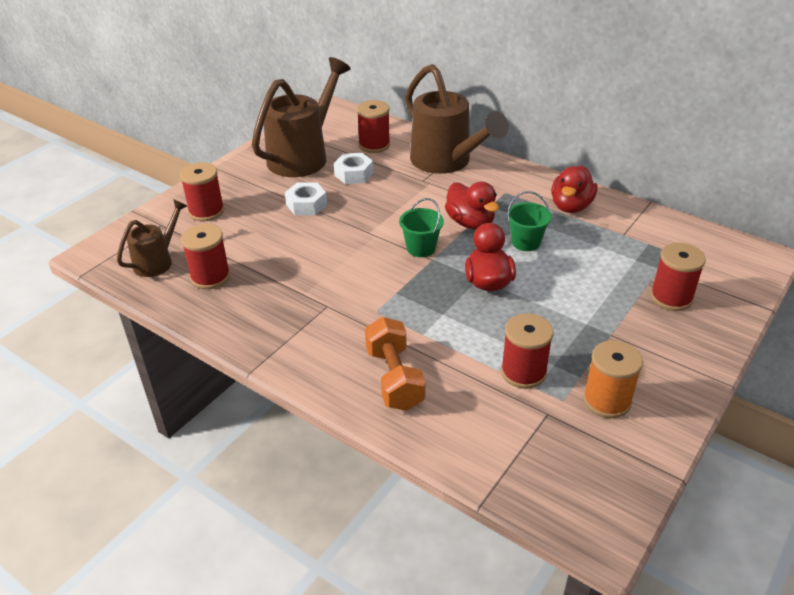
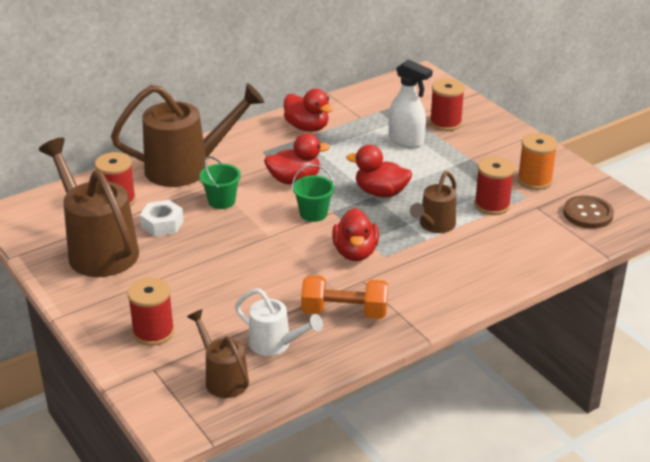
camera: 70 degrees left, 5 degrees down
(210, 277) = (275, 344): red spool -> white watering can
(306, 205) = (194, 263): white nut -> none
(371, 290) = (355, 252): none -> red duck
(394, 378) = (471, 264): orange dumbbell -> orange dumbbell (344, 312)
(452, 334) = (434, 225): none -> brown watering can
(526, 242) = (341, 161): green bucket -> green bucket (221, 201)
(566, 468) = (588, 214): none -> brown button
(605, 277) = (406, 141): none -> white spray bottle

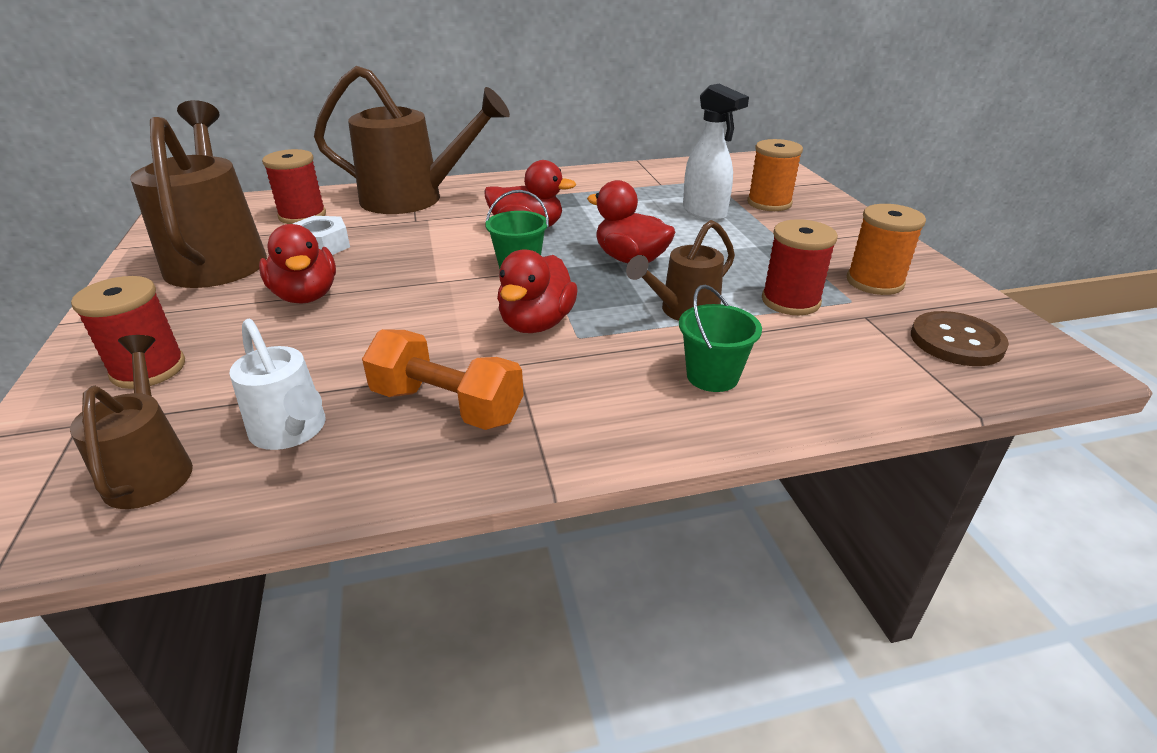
camera: 20 degrees right, 0 degrees up
(221, 201) = (417, 235): green bucket -> green bucket (712, 376)
(307, 127) = (588, 184): red duck -> red duck (306, 296)
(445, 123) = (769, 203): red spool -> orange spool

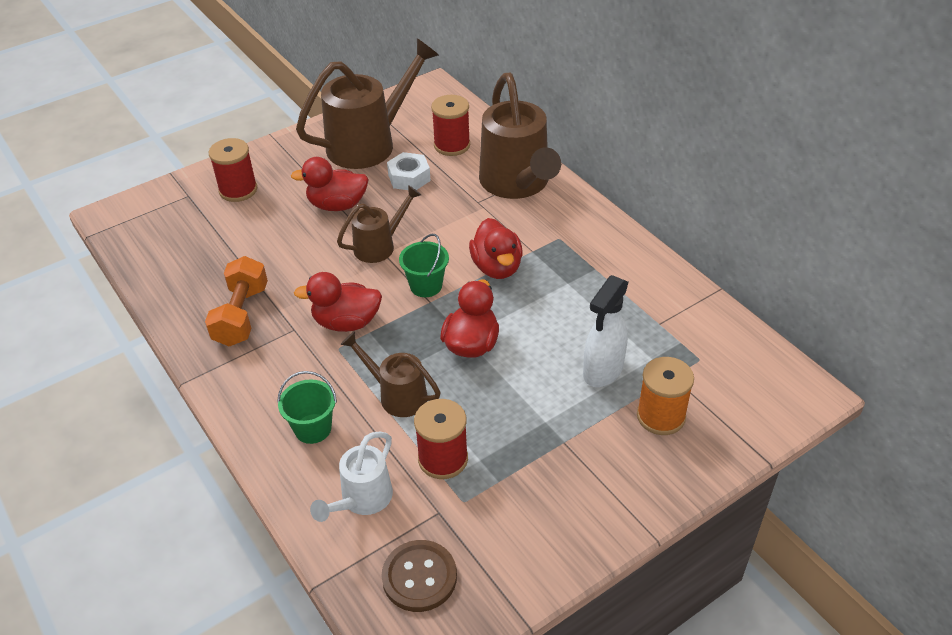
camera: 70 degrees right, 10 degrees up
(151, 468) = (163, 237): brown watering can -> brown watering can (379, 246)
(291, 431) = (202, 267): white watering can -> white watering can (362, 500)
(306, 296) = (337, 205): red duck -> red duck turned 45 degrees clockwise
(874, 282) = (508, 516): orange spool -> none

